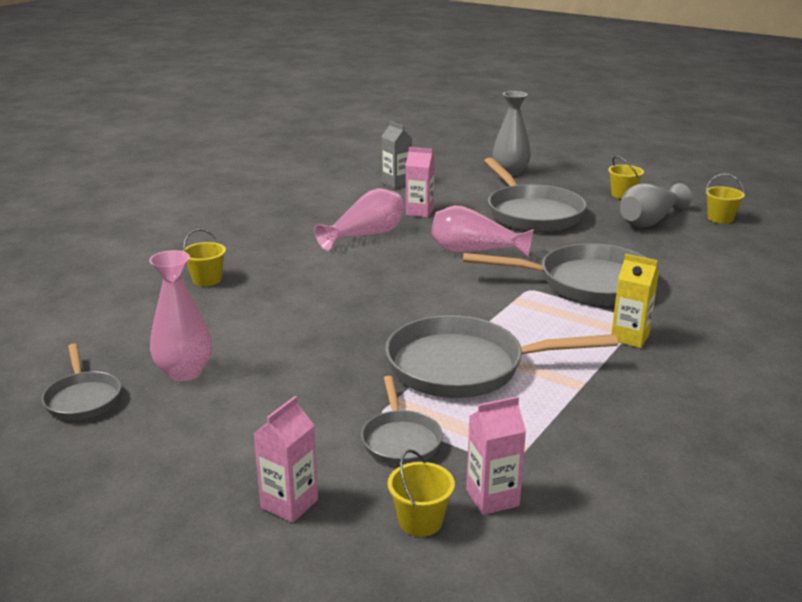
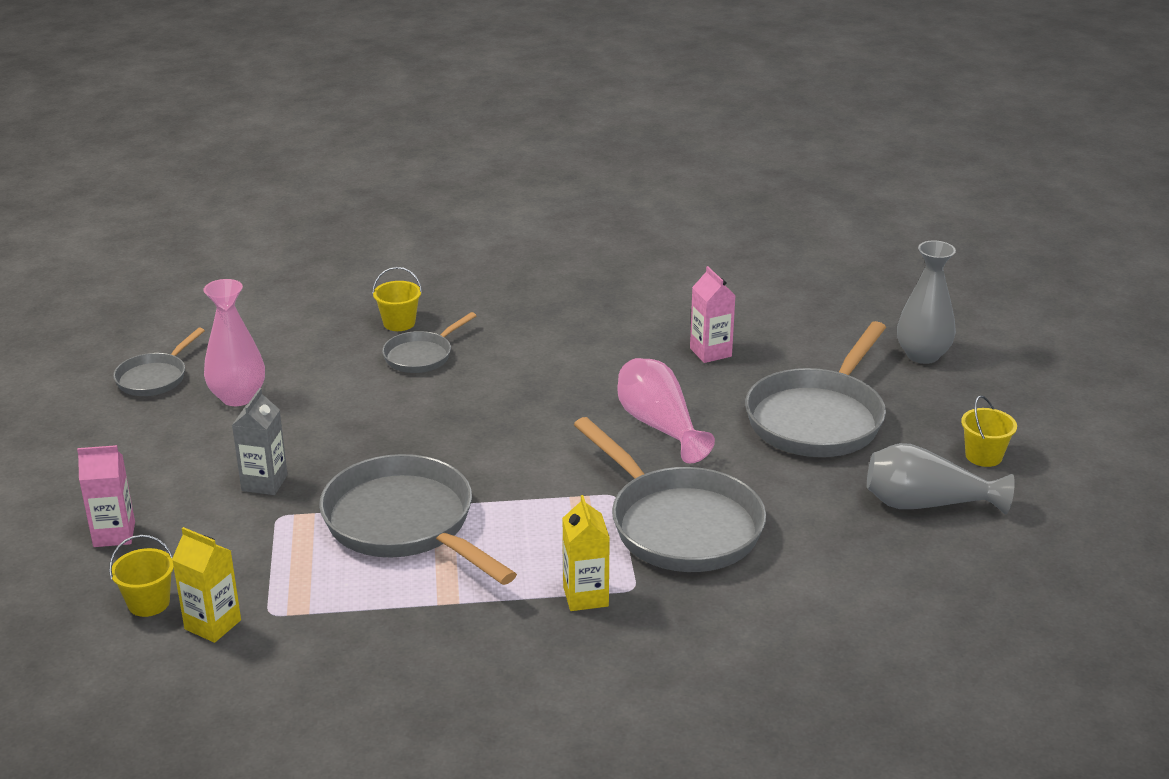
camera: 50 degrees right, 5 degrees up
(366, 236) = (604, 351): pink vase -> none
(396, 183) = (765, 305): grey carton -> grey carton (264, 483)
(400, 440) = (249, 544): grey pan -> grey pan (421, 356)
(492, 498) = (213, 624): pink carton -> yellow carton
(720, 218) = (1022, 553): yellow bucket -> none

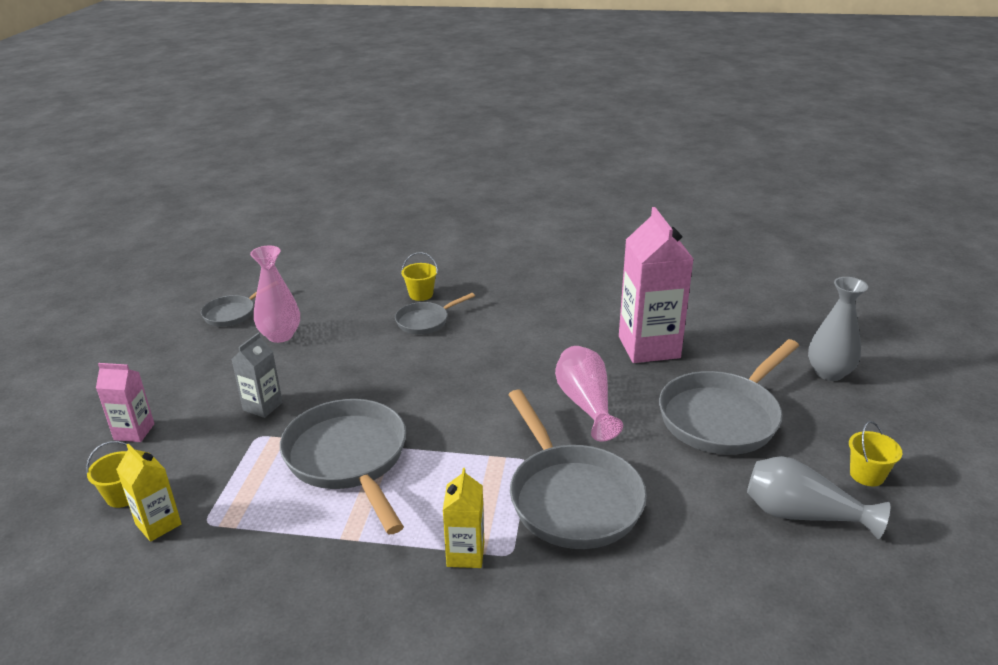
camera: 15 degrees right, 0 degrees up
(710, 352) = (649, 347): pink carton -> pink carton, size x1.94

